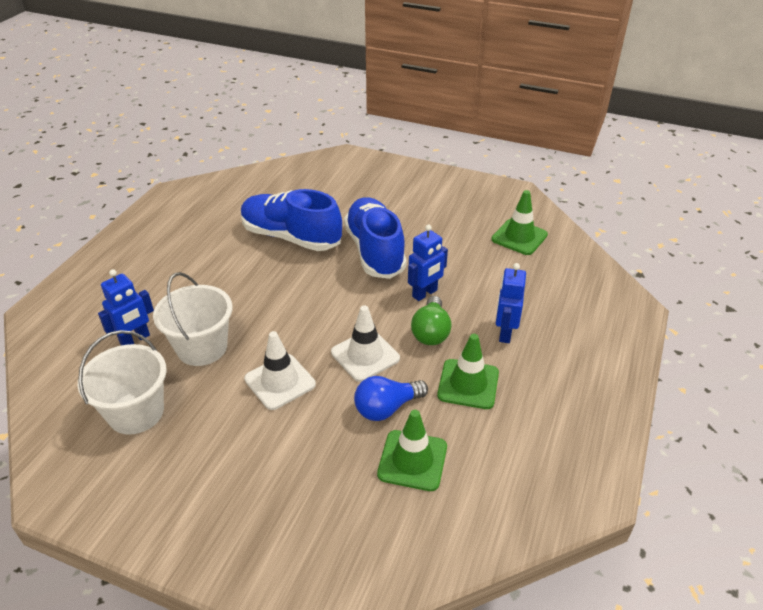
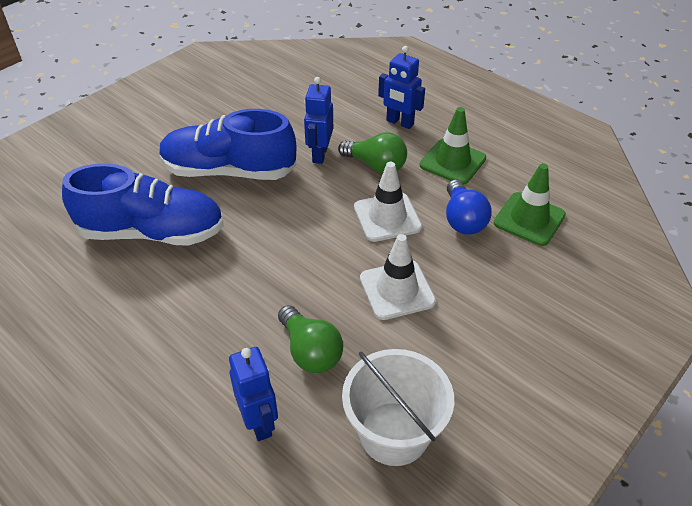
camera: 70 degrees left, 5 degrees up
(202, 347) = (310, 351): white bucket -> green light bulb
(291, 237) = (152, 232): blue shoe -> blue shoe turned 135 degrees counterclockwise
(425, 293) = (319, 154): blue robot -> blue robot turned 150 degrees counterclockwise
(519, 237) = (275, 74): green traffic cone -> none

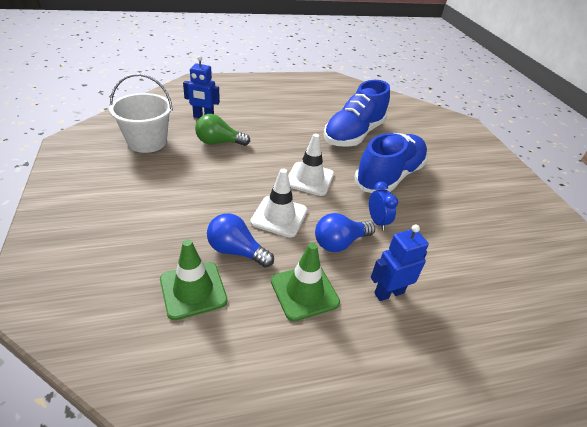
camera: 120 degrees right, 5 degrees down
(319, 154) = (377, 221): blue robot -> blue clock
(376, 165) = (340, 242): green light bulb -> blue light bulb
(397, 290) = (217, 186): white traffic cone -> white traffic cone (309, 179)

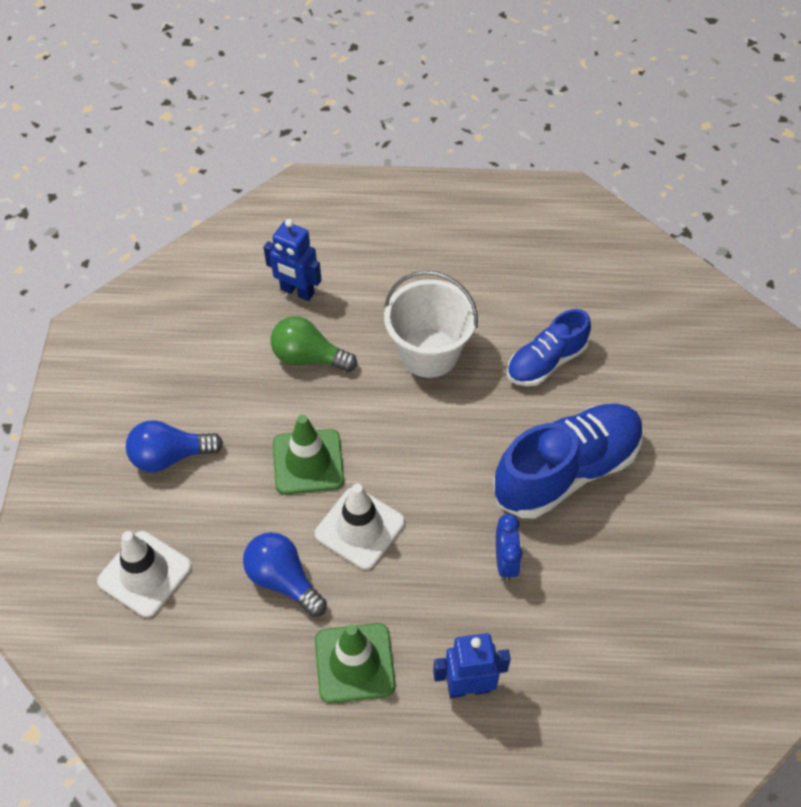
camera: 20 degrees right, 15 degrees up
(147, 142) = (199, 344): white bucket -> white bucket (429, 353)
(193, 290) = (215, 632): green traffic cone -> green traffic cone (308, 462)
(309, 179) = (430, 459): white traffic cone -> white traffic cone (145, 574)
(340, 242) = (432, 591): blue light bulb -> blue light bulb (170, 456)
(353, 134) = (546, 362): blue shoe -> blue shoe, size x0.60

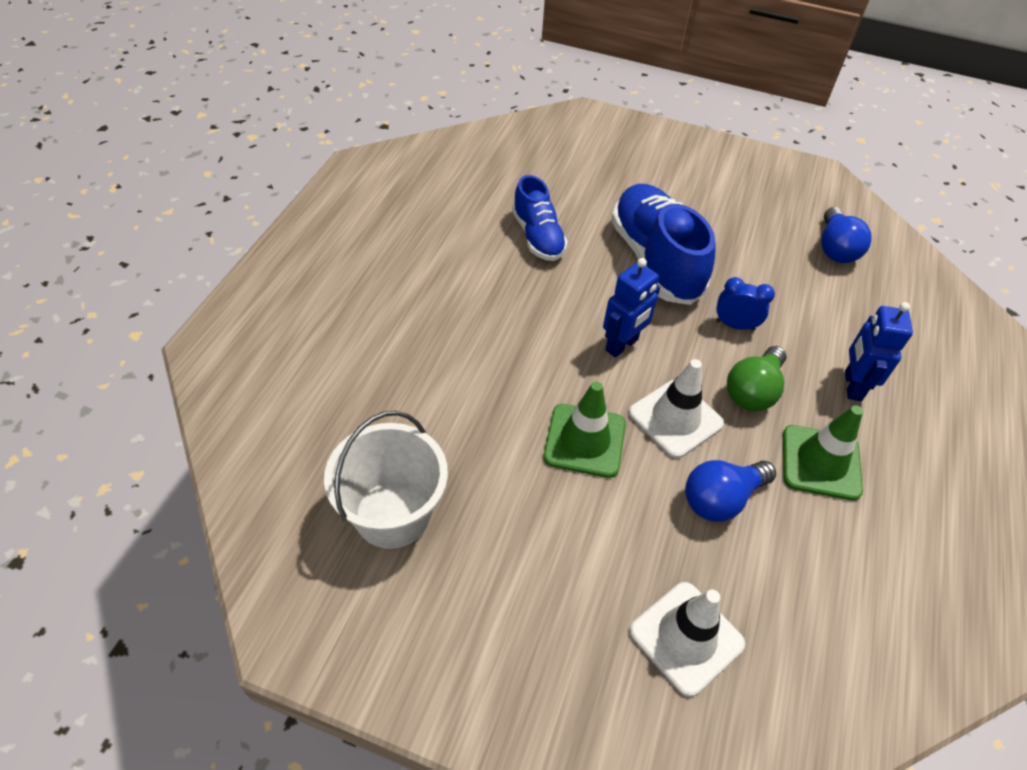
camera: 75 degrees left, 5 degrees down
(170, 456) = (532, 573): blue light bulb -> blue light bulb (835, 248)
(297, 292) = (356, 392): blue robot -> blue robot (622, 345)
(309, 357) = (451, 405): green light bulb -> green light bulb (753, 391)
(429, 353) = (491, 309): white bucket -> white bucket (393, 514)

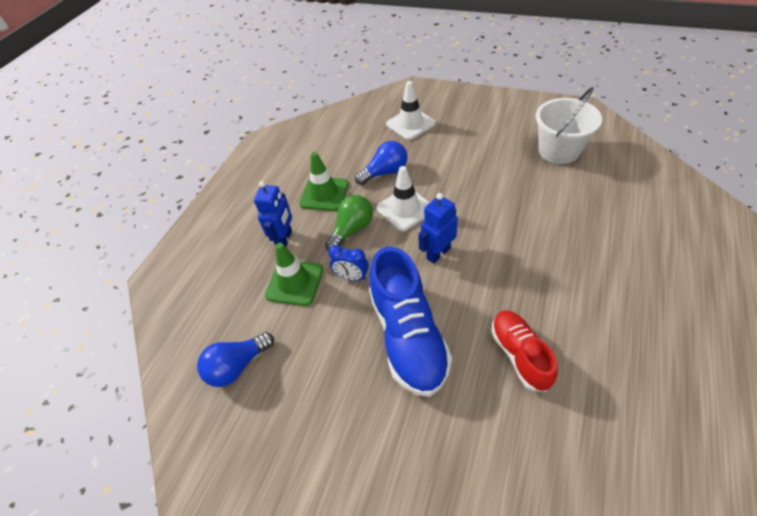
camera: 170 degrees left, 0 degrees up
(538, 237) = (519, 354): blue shoe -> red shoe
(584, 440) = (460, 192): green traffic cone -> green traffic cone (294, 282)
(835, 248) = (238, 366): blue light bulb -> blue light bulb turned 135 degrees counterclockwise

